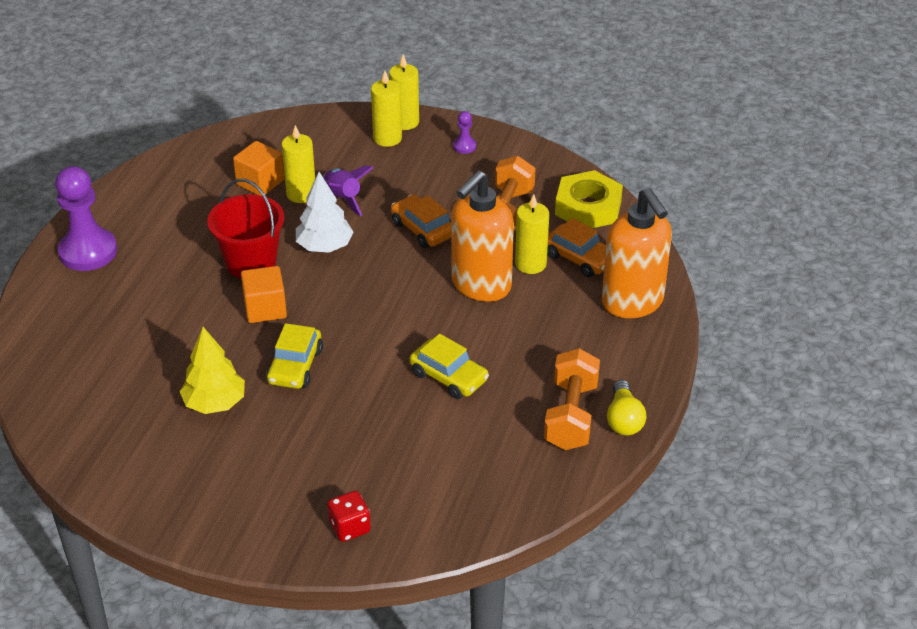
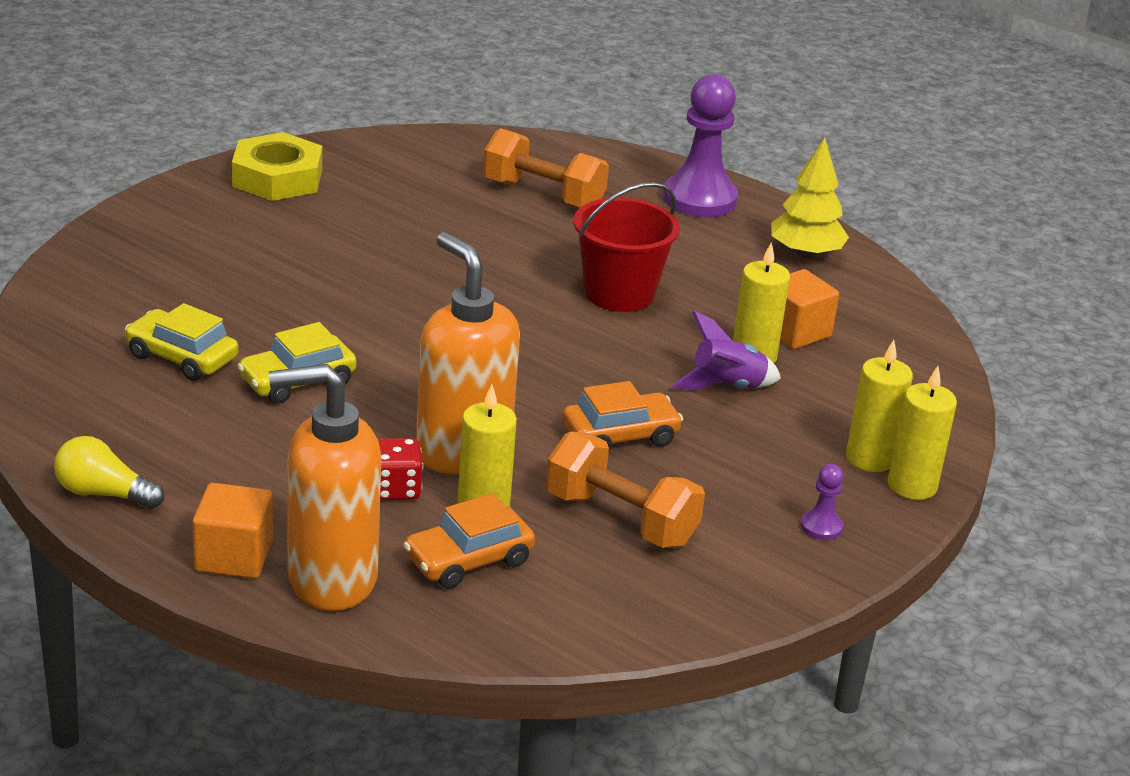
camera: 105 degrees right, 10 degrees down
(215, 403) = (375, 227): yellow tree -> yellow tree (805, 253)
(265, 308) = (520, 286): orange cube -> orange cube (233, 556)
(295, 366) = (399, 284): yellow car -> yellow car (182, 357)
(324, 247) = (622, 350): white tree -> none
(350, 527) = (114, 265): red dice -> red dice (395, 489)
(571, 415) = (149, 453): orange dumbbell -> orange dumbbell (543, 195)
(588, 207) = (593, 608): yellow nut -> yellow nut (277, 178)

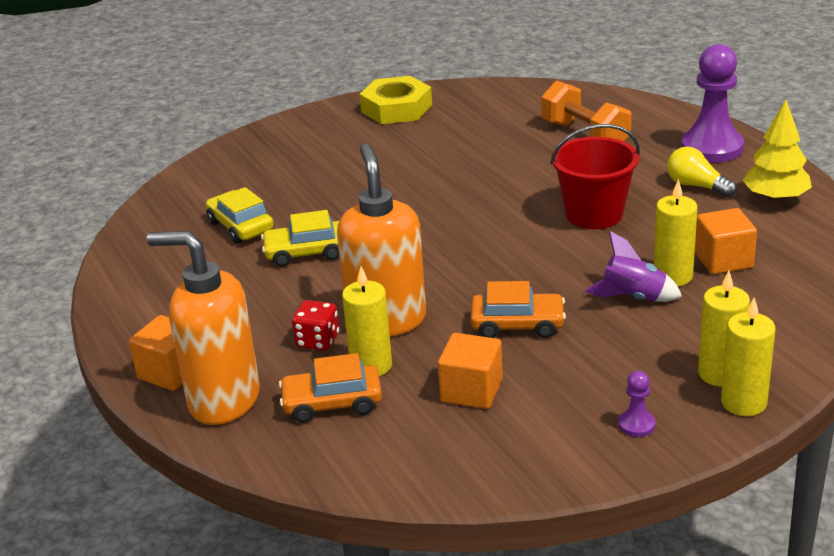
camera: 30 degrees right, 0 degrees up
(104, 493) = (121, 314): yellow light bulb -> yellow light bulb (696, 186)
(620, 519) = (471, 391): orange dumbbell -> orange cube

